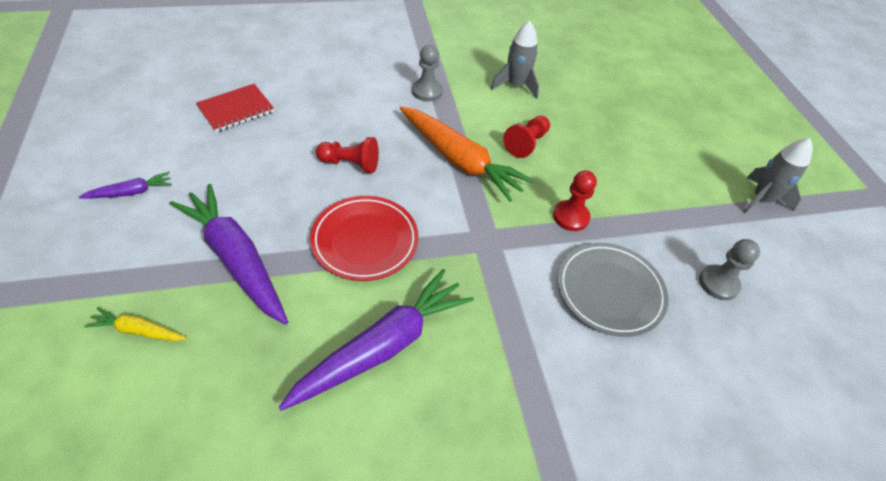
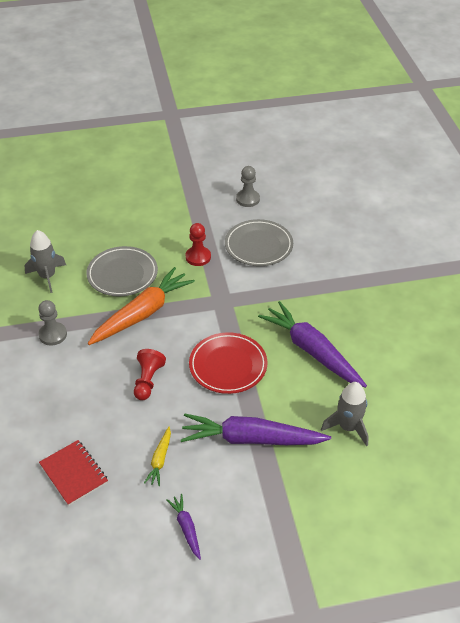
camera: 85 degrees left, 5 degrees down
(138, 331) = (318, 483): yellow carrot -> yellow carrot (160, 460)
(236, 259) = (251, 439): purple carrot -> purple carrot turned 45 degrees clockwise
(526, 143) = (122, 274): red pawn -> grey plate
(761, 199) = (177, 166): grey rocket -> grey rocket (348, 427)

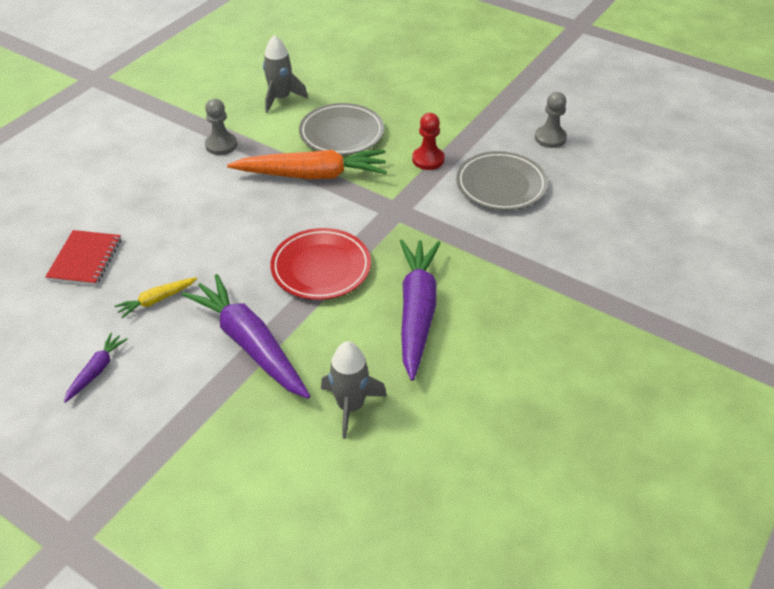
camera: 45 degrees right, 0 degrees up
(148, 381) = (239, 231): red pawn -> none

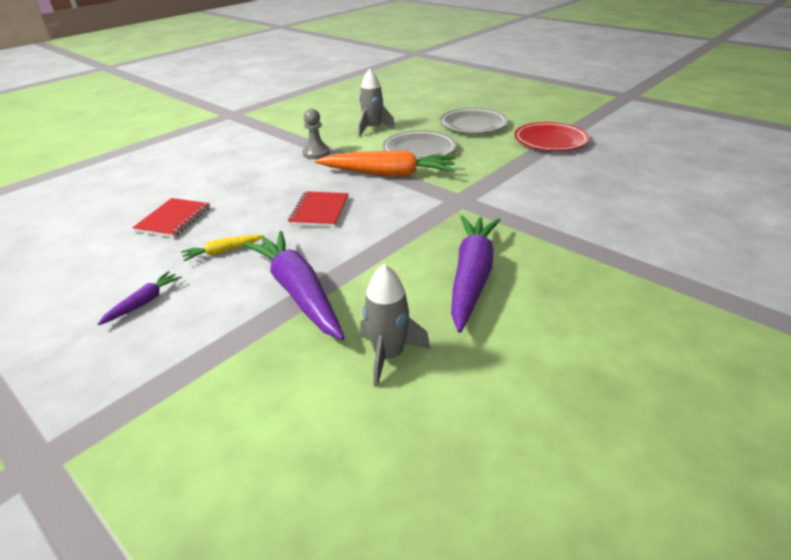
camera: 10 degrees right, 10 degrees down
(247, 236) = (320, 211): none -> red notebook
(321, 268) = (382, 237): red plate -> red plate (550, 141)
(428, 159) = (493, 168): red pawn -> none
(501, 185) = (561, 187): grey plate -> grey plate (473, 125)
(550, 138) = (607, 159): grey pawn -> none

